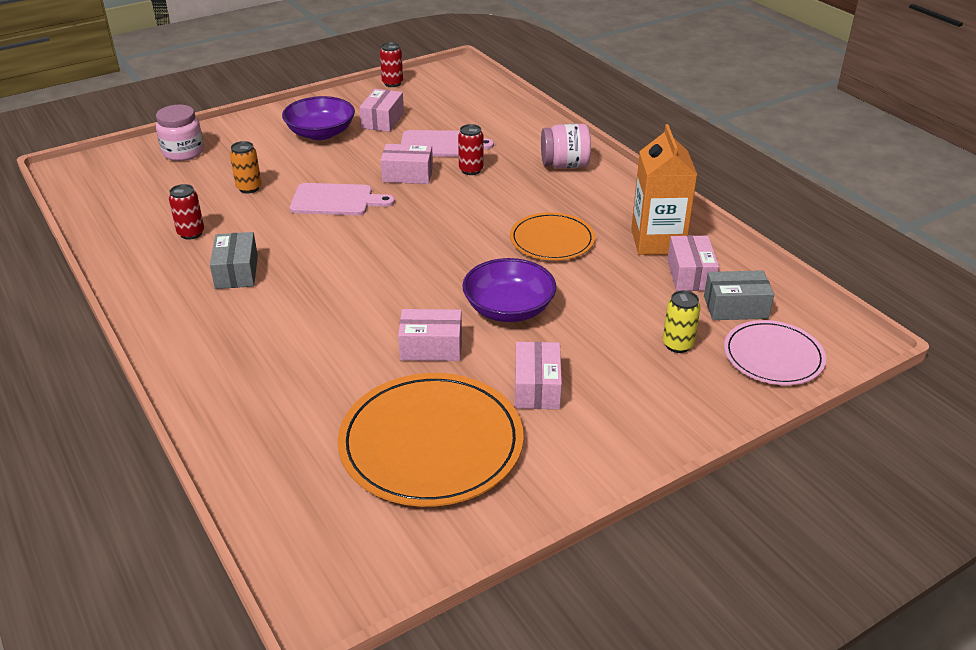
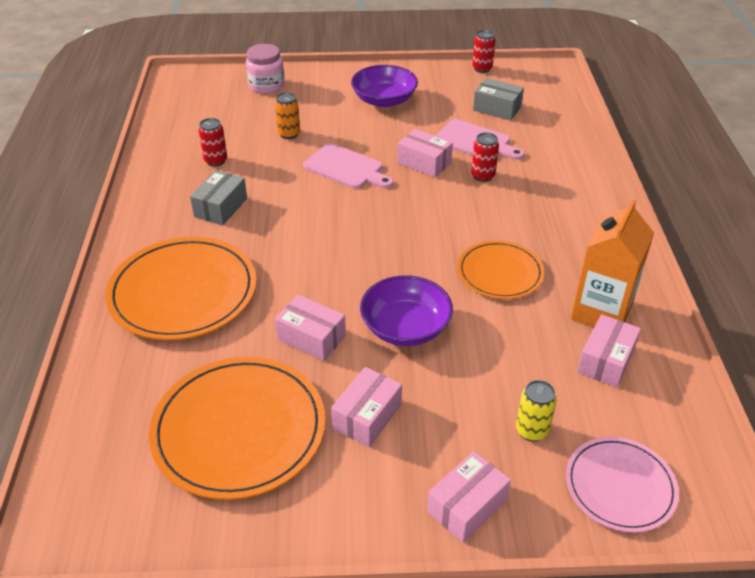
camera: 30 degrees right, 5 degrees up
(266, 355) = (183, 292): none -> orange plate
(382, 120) = (445, 103): pink box -> pink box (467, 506)
(565, 165) = (574, 199): pink jar -> none
(735, 307) = (624, 415): grey box -> grey box (497, 108)

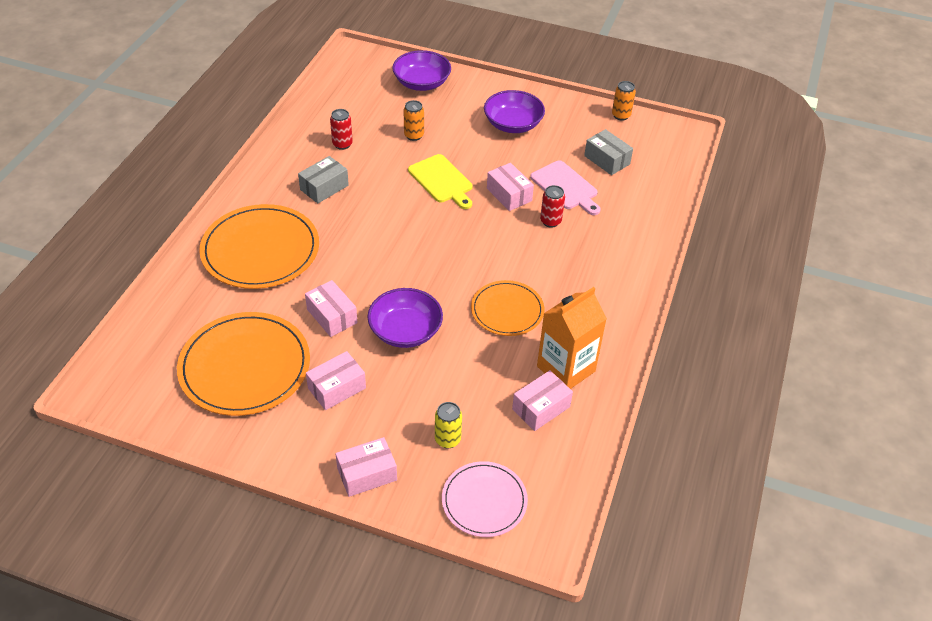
camera: 20 degrees right, 5 degrees up
(266, 86) = (421, 83): pink jar -> purple bowl
(346, 168) = (442, 181): pink cutting board -> yellow cutting board
(482, 68) = (621, 115): red can -> orange can

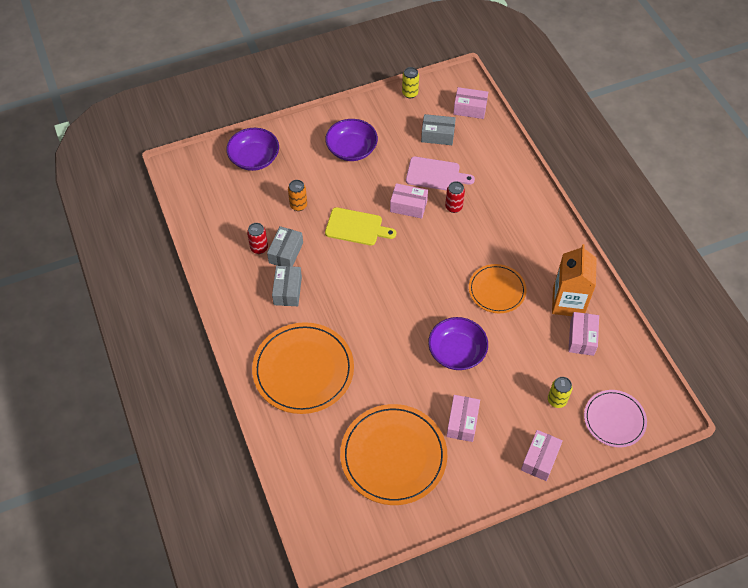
camera: 40 degrees left, 10 degrees up
(332, 316) = (403, 378): pink box -> pink box (470, 109)
(359, 161) = (286, 253): none -> grey box
(621, 115) = (410, 93): orange can -> yellow can

